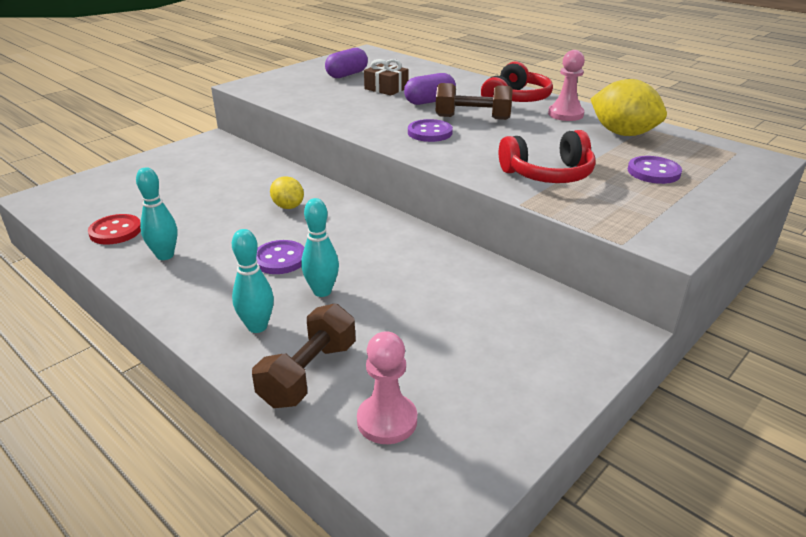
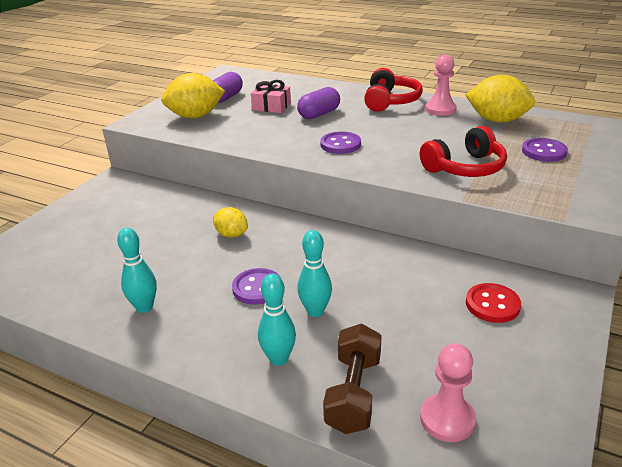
camera: 15 degrees left, 0 degrees up
(115, 231) = (77, 292): red button -> red button (492, 304)
(304, 87) = (195, 116): none -> yellow lemon
(386, 88) = (271, 106): brown gift -> pink gift
(472, 118) = (367, 124): brown dumbbell -> none

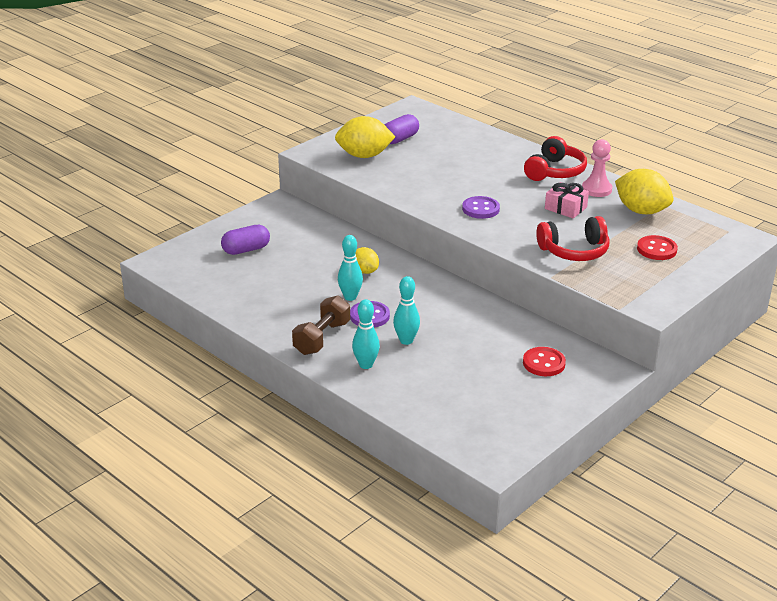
camera: 15 degrees right, 0 degrees up
(144, 307) = (281, 312): turquoise bowling pin -> turquoise bowling pin (350, 297)
(271, 106) = (438, 157): pink gift -> pink gift (565, 208)
(319, 114) = (478, 174): purple capsule -> purple capsule (246, 250)
(353, 393) = (408, 394): brown dumbbell -> brown dumbbell (322, 338)
(447, 419) = (462, 421): pink pawn -> none
(544, 152) = (656, 249): purple button -> red button

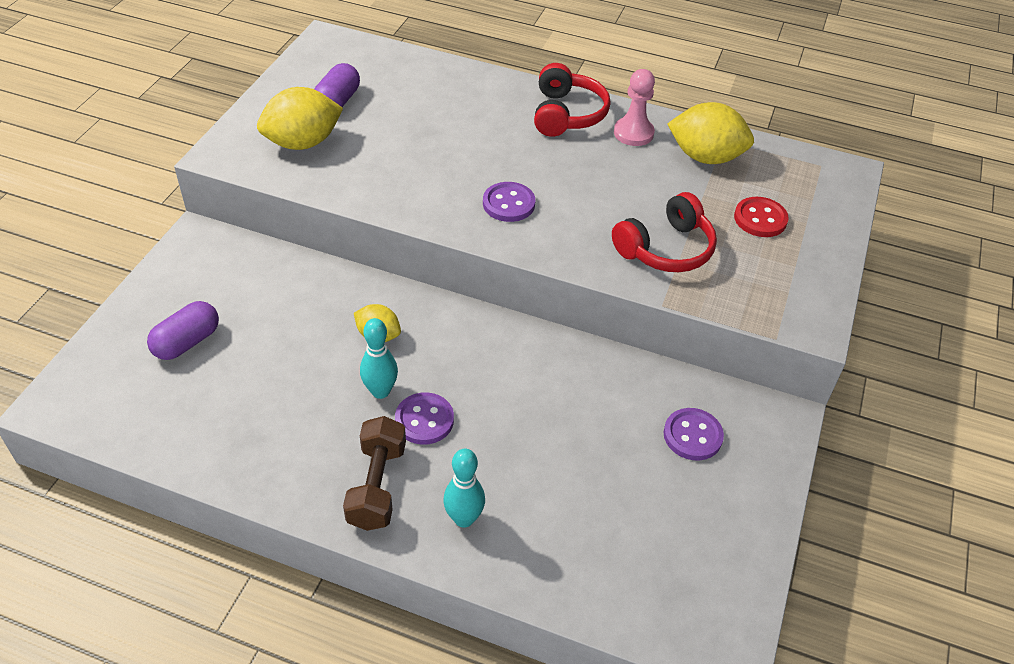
camera: 25 degrees left, 15 degrees up
(406, 340) = (496, 452): turquoise bowling pin -> none
(544, 363) = (692, 435): red button -> purple button
(565, 208) = (614, 175): pink gift -> none

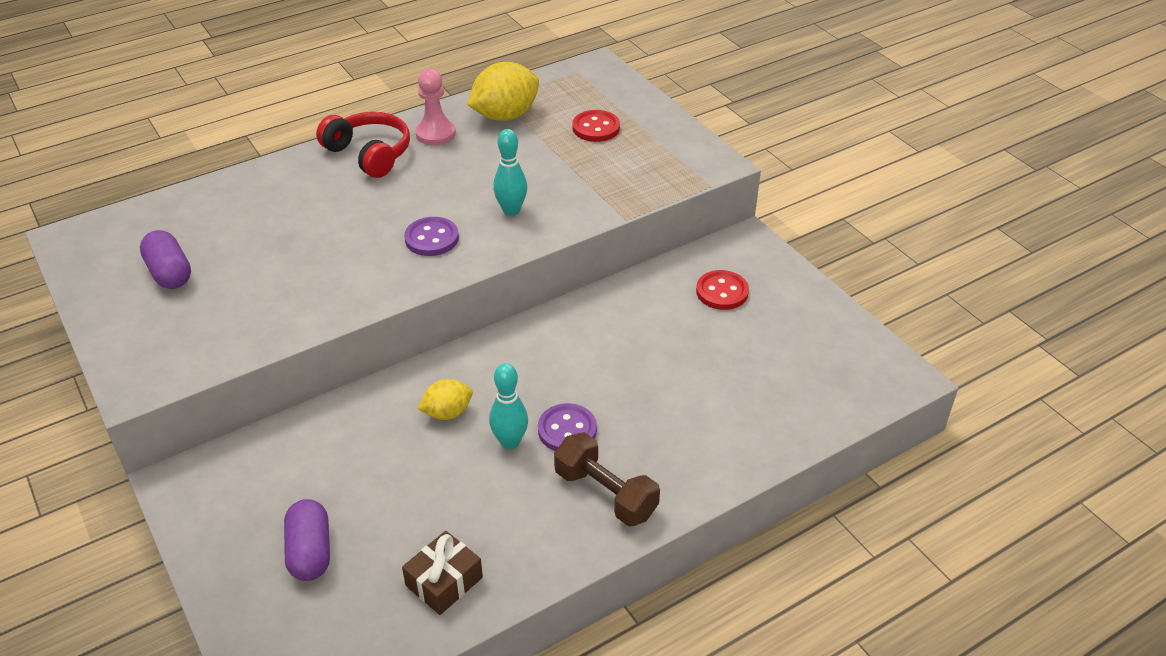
camera: 50 degrees left, 5 degrees down
(213, 434) = (444, 581): none -> brown gift
(303, 143) = (196, 322): yellow lemon -> none
(464, 518) = (684, 456): turquoise bowling pin -> turquoise bowling pin (511, 210)
(666, 249) = (574, 186): red headphones -> none
(692, 435) = (722, 292): purple button -> red button

